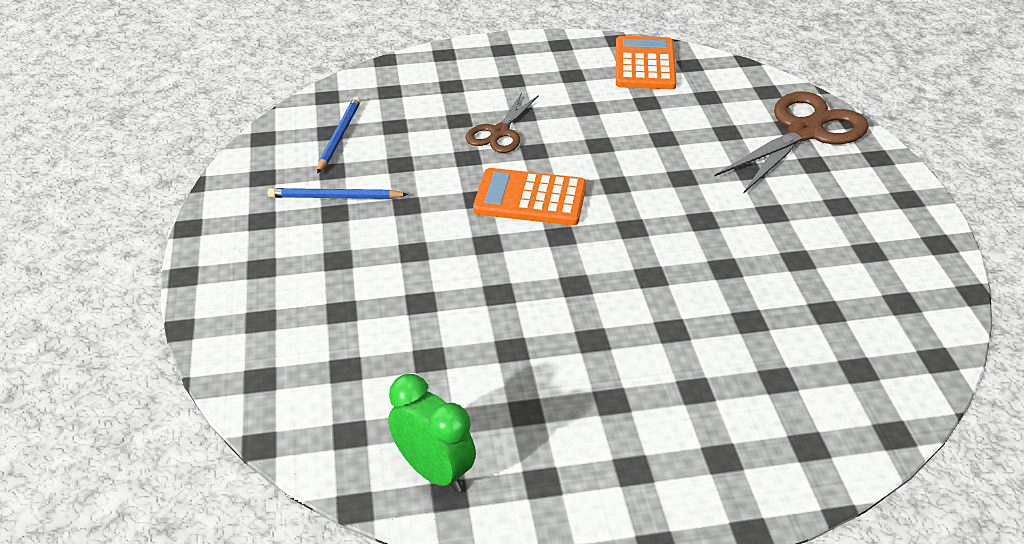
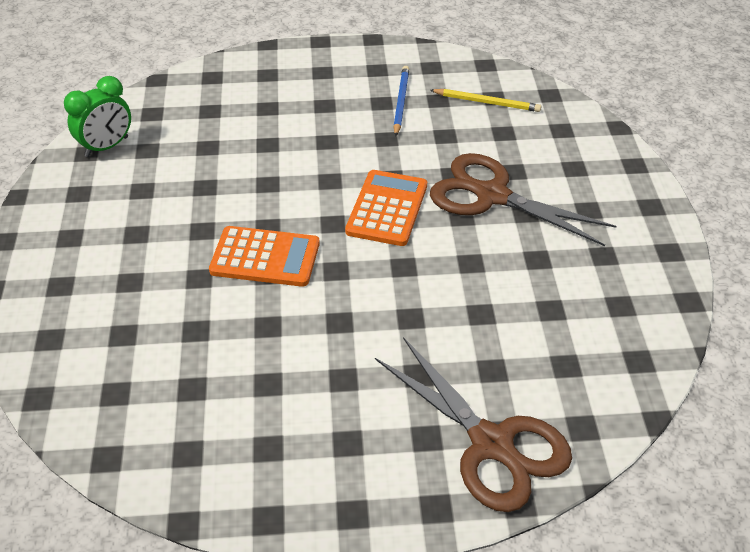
camera: 95 degrees right, 5 degrees up
(339, 136) = (487, 102): blue pencil -> yellow pencil
(499, 132) = (492, 196): brown scissors -> brown scissors, size x1.74
(644, 64) = (634, 318): orange calculator -> orange calculator (265, 257)

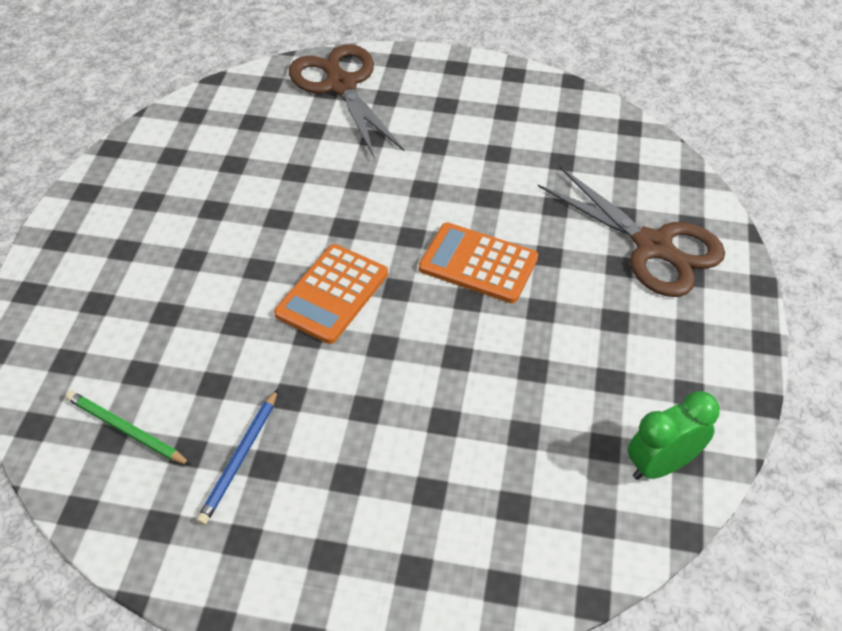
camera: 165 degrees left, 5 degrees up
(487, 102) = (126, 430): yellow pencil -> green pencil
(492, 196) = (211, 286): brown scissors -> brown scissors (652, 246)

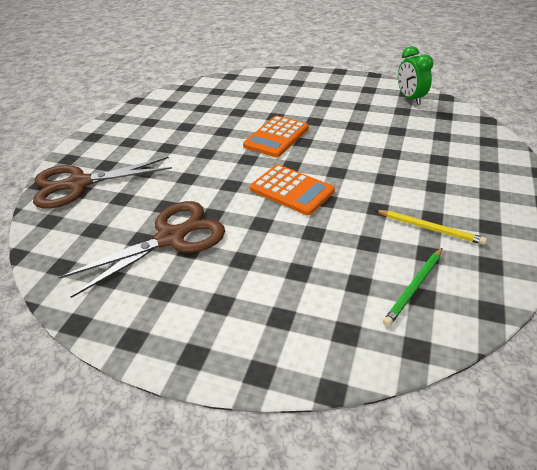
camera: 80 degrees left, 10 degrees down
(240, 459) = (430, 228): blue pencil -> yellow pencil
(652, 246) = (275, 89): brown scissors -> brown scissors (170, 238)

